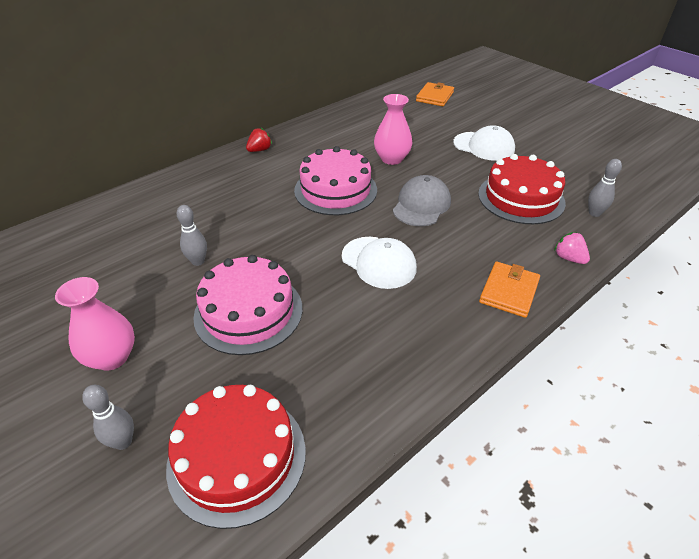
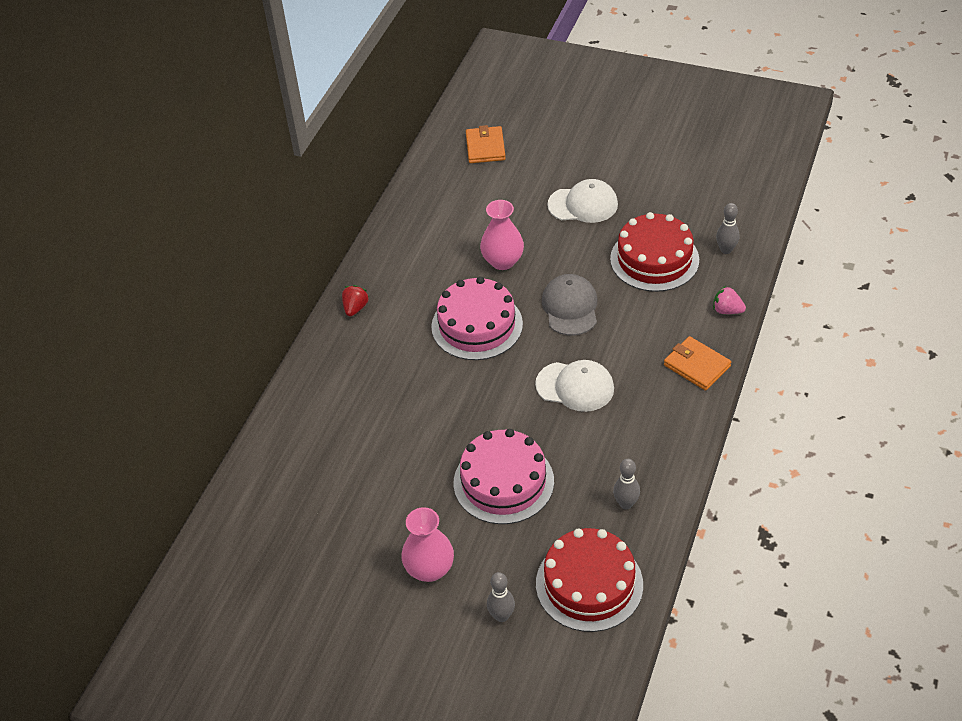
camera: 25 degrees left, 5 degrees up
(198, 261) = (416, 459): grey bowling pin -> grey bowling pin (626, 504)
(509, 291) = (697, 366): orange wallet -> orange wallet turned 45 degrees counterclockwise

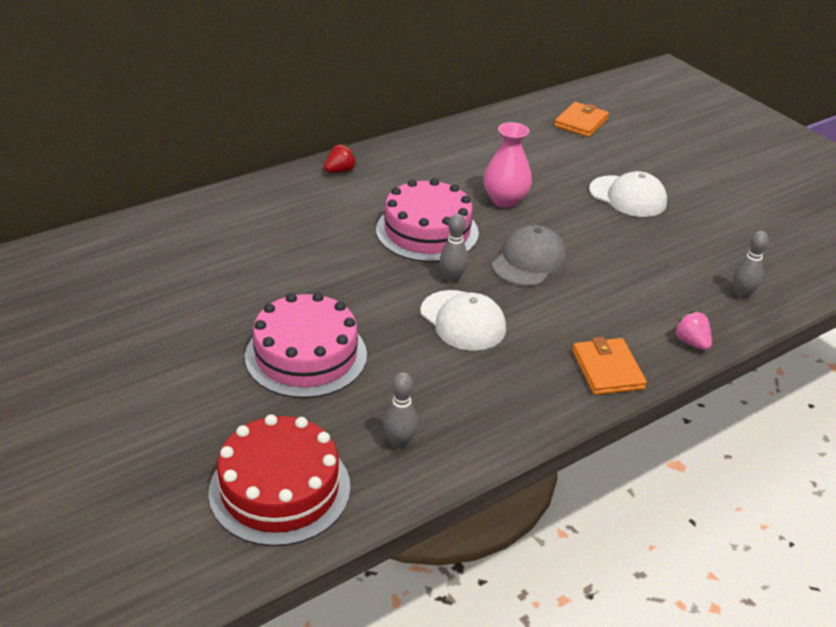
camera: 30 degrees right, 10 degrees down
(429, 569) = (156, 383): pink vase -> none
(501, 616) = (166, 461): grey bowling pin -> grey bowling pin (452, 278)
(654, 259) = (655, 266): red cake -> none

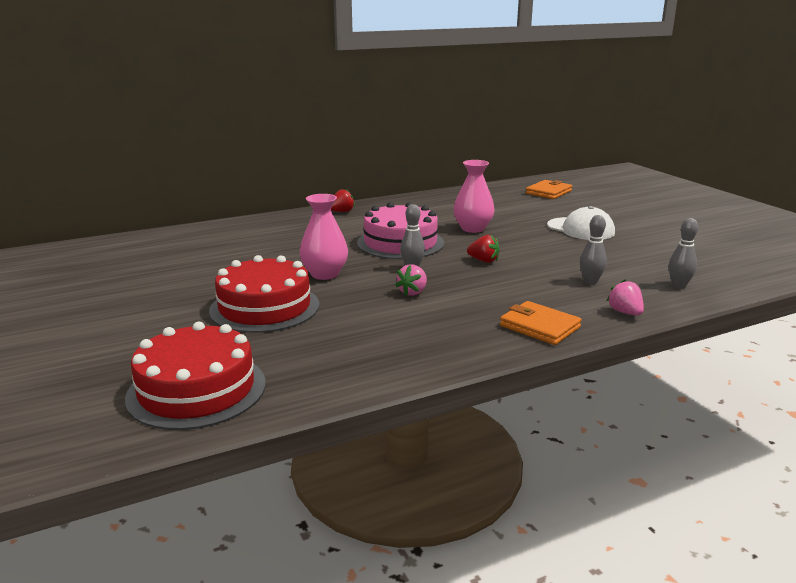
camera: 10 degrees right, 15 degrees down
(306, 355) = (265, 307): pink cake -> red cake
(355, 294) = (324, 274): none -> pink vase
(399, 442) = (324, 364): grey bowling pin -> grey bowling pin (590, 282)
(463, 321) = (413, 292): white cap -> pink strawberry
(529, 261) = (483, 261): grey cap -> red strawberry
(607, 370) = (539, 326): orange wallet -> orange wallet turned 45 degrees counterclockwise

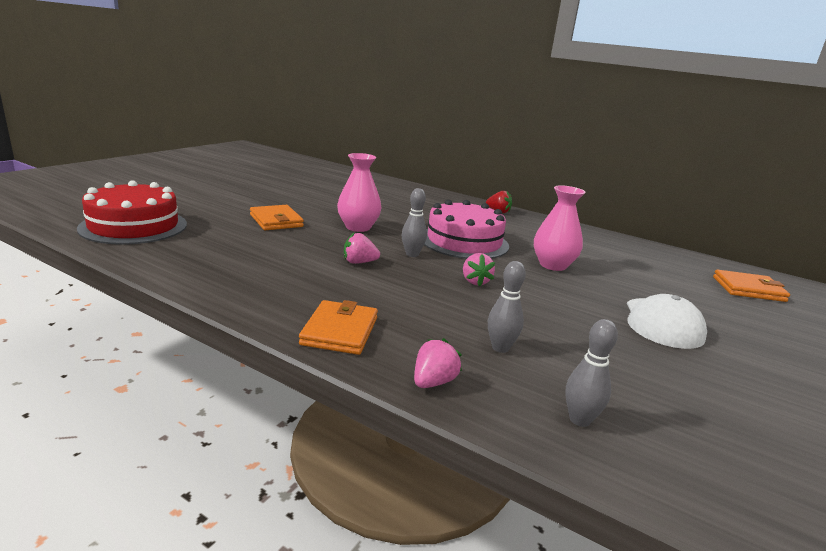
camera: 55 degrees right, 0 degrees up
(265, 307) = (276, 221): red cake -> orange wallet
(483, 261) = (475, 281): red strawberry -> pink strawberry

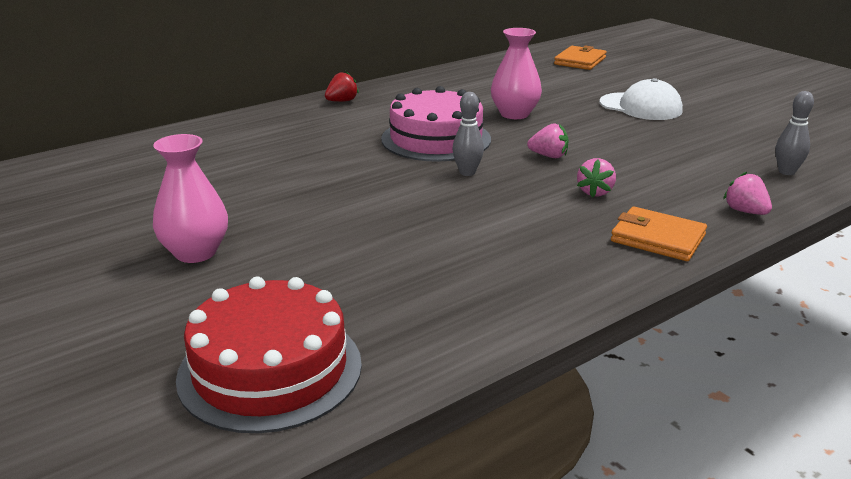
camera: 65 degrees left, 5 degrees up
(276, 221) = (305, 241): orange wallet -> none
(358, 227) = (361, 189): pink vase -> pink vase (195, 252)
(359, 262) = (484, 205): pink strawberry -> pink strawberry (595, 192)
(500, 348) = (686, 174): grey bowling pin -> none

